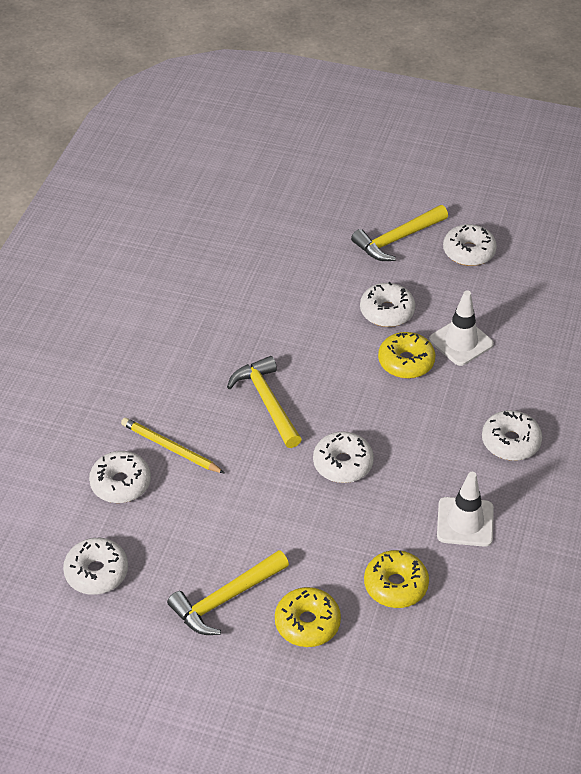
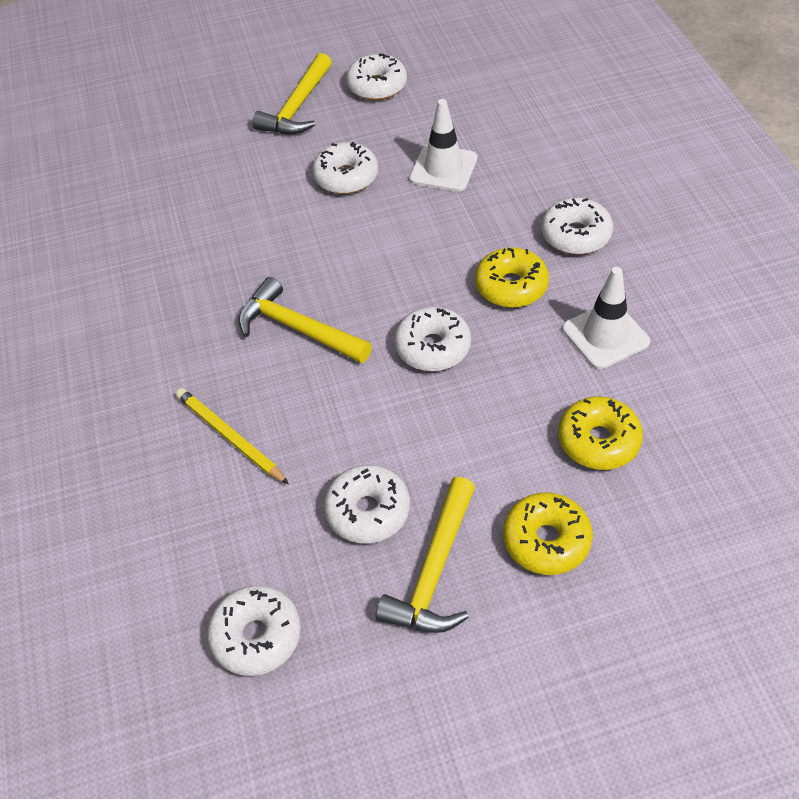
camera: 30 degrees left, 5 degrees up
(121, 483) = (202, 511): white donut -> white donut (368, 511)
(170, 448) = (230, 437): yellow pencil -> yellow pencil turned 45 degrees clockwise
(406, 362) = (407, 214): yellow donut -> yellow donut (511, 286)

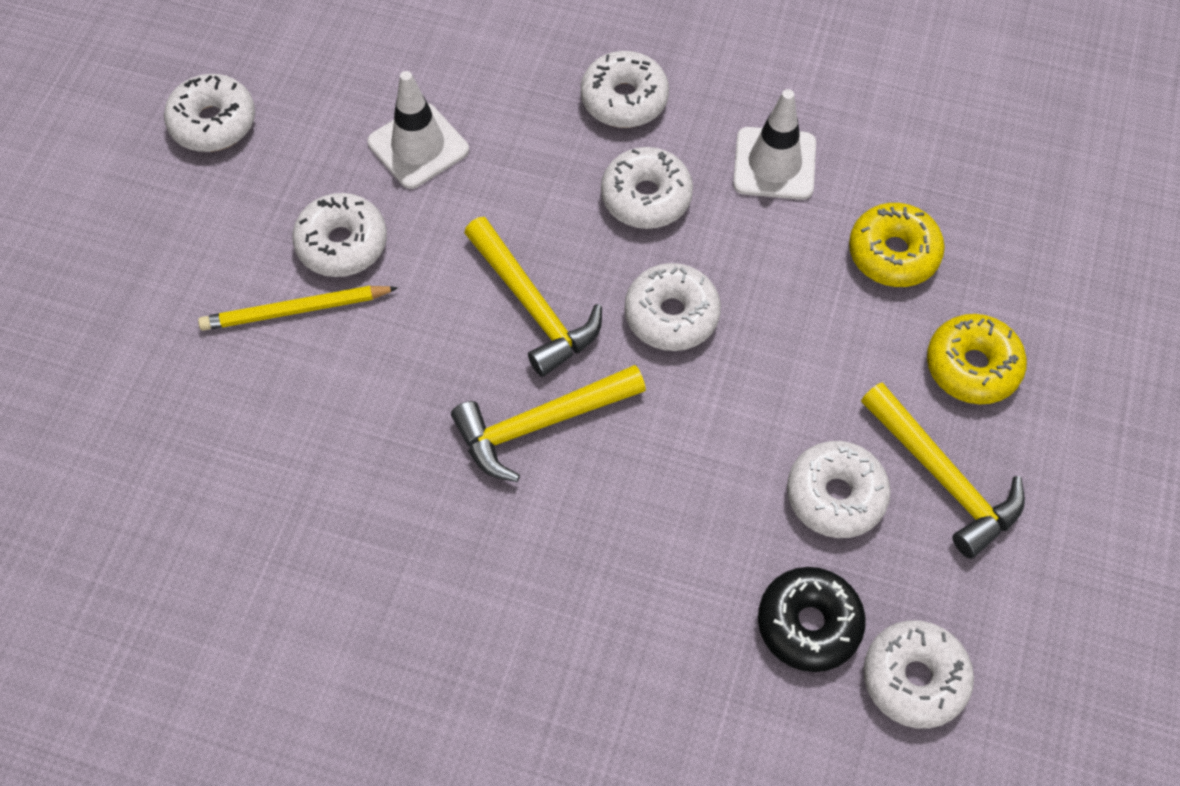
camera: 60 degrees left, 10 degrees up
(230, 437) = (644, 575): yellow pencil -> yellow pencil (296, 310)
(256, 548) = (809, 624): none -> black donut
(297, 107) = (167, 222): yellow hammer -> yellow hammer (533, 306)
(511, 286) = (646, 197): yellow donut -> white donut

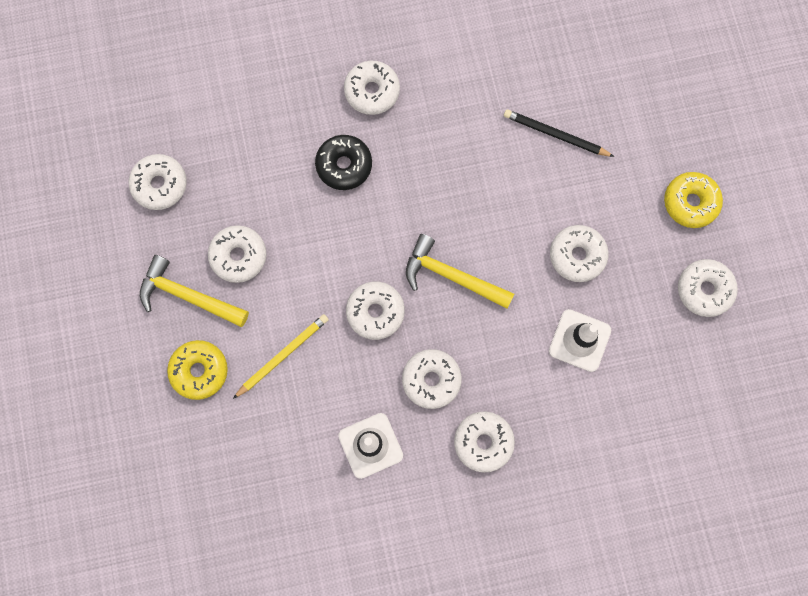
camera: 150 degrees right, 15 degrees up
(243, 417) = (555, 135): none -> black pencil
(296, 310) = (572, 204): yellow pencil -> yellow pencil (282, 355)
(474, 643) = (372, 91): none -> white donut
(540, 424) = (407, 212): yellow hammer -> none
(809, 624) = (221, 184): black donut -> black donut (344, 165)
(893, 253) = (273, 421): yellow donut -> yellow donut (690, 202)

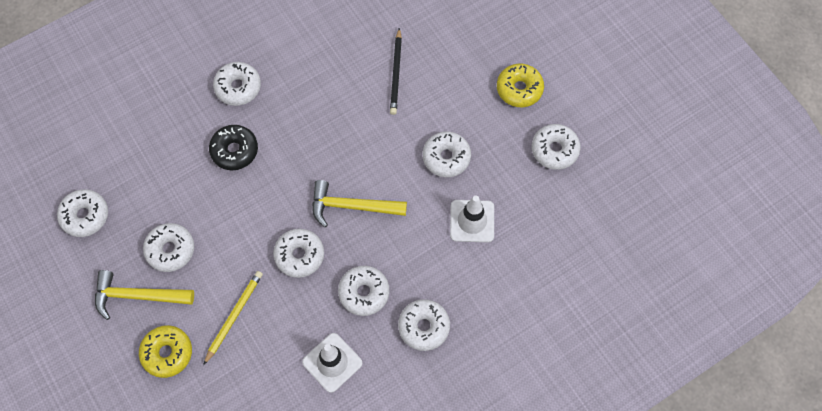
camera: 20 degrees left, 10 degrees down
(555, 135) = (396, 73): black pencil -> black pencil turned 90 degrees counterclockwise

